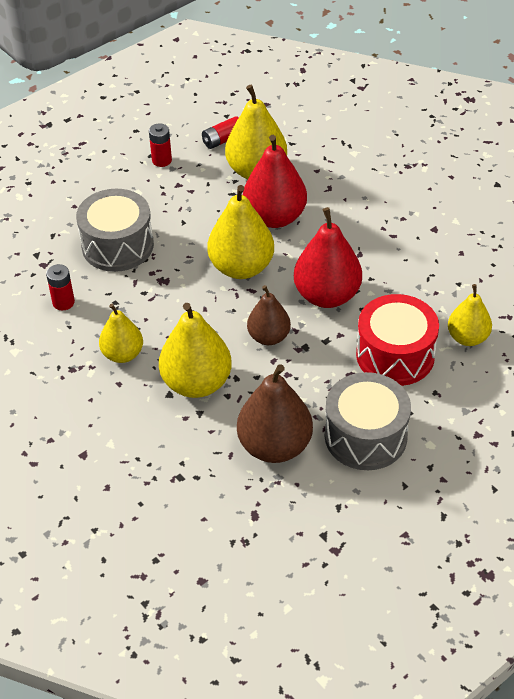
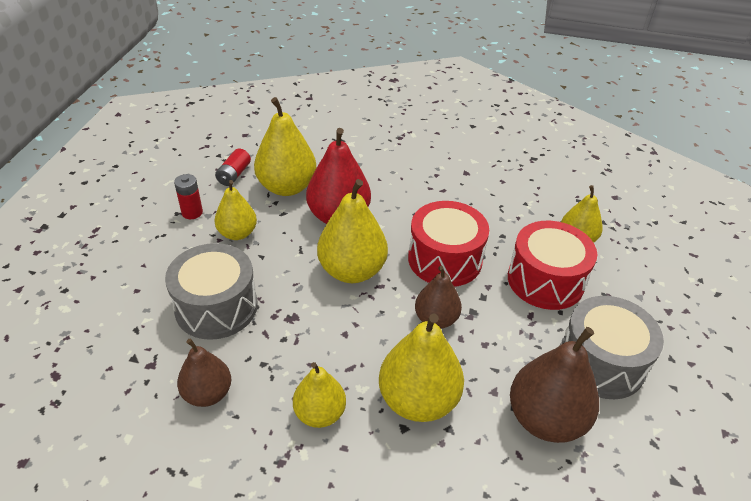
camera: 40 degrees left, 5 degrees down
(63, 302) = (208, 393): red battery -> brown pear
(181, 194) = (237, 233): none -> yellow pear
(327, 295) = (445, 259): red pear -> red drum

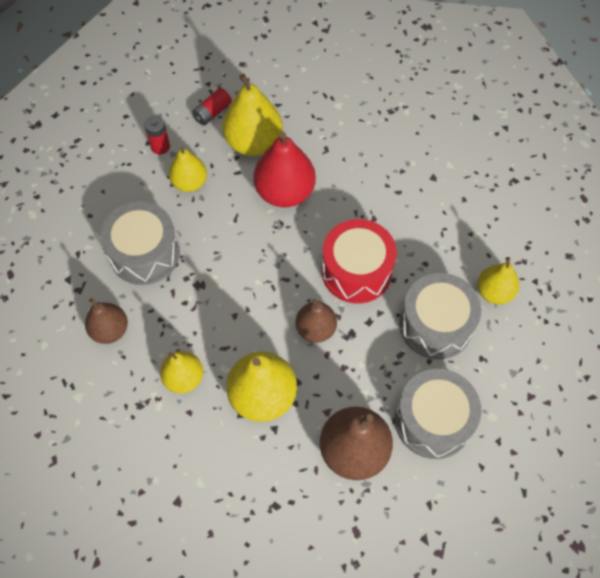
camera: 25 degrees right, 20 degrees up
(352, 271) = (269, 255): yellow pear -> none
(545, 280) = (435, 325): red drum -> grey drum

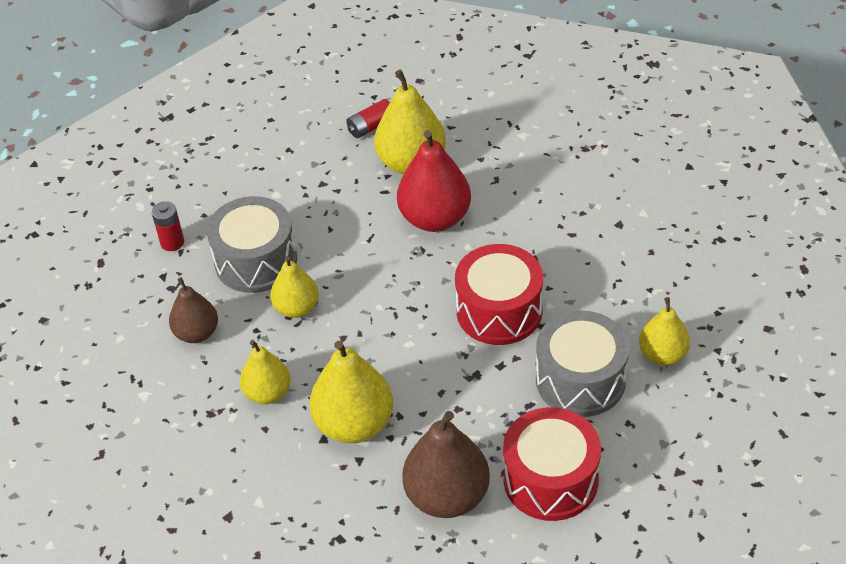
camera: 15 degrees right, 15 degrees down
(160, 146) = (302, 155): red battery -> red battery (172, 242)
(189, 182) = (326, 195): yellow pear -> yellow pear (296, 308)
(315, 329) = (434, 364): brown pear -> none
(433, 421) = (550, 479): grey drum -> red drum

